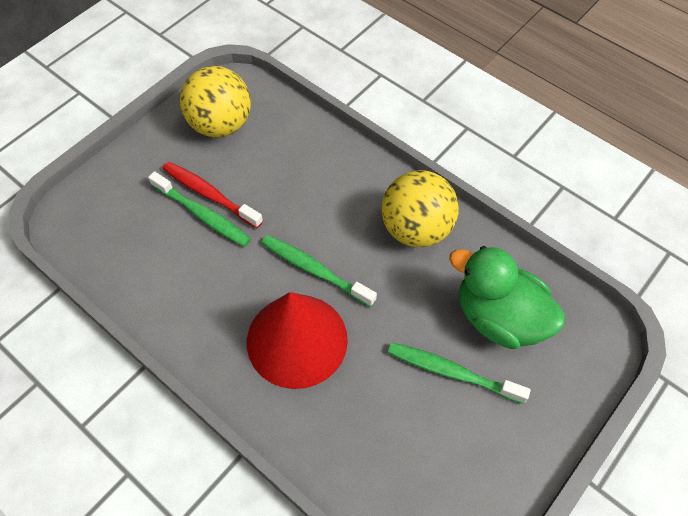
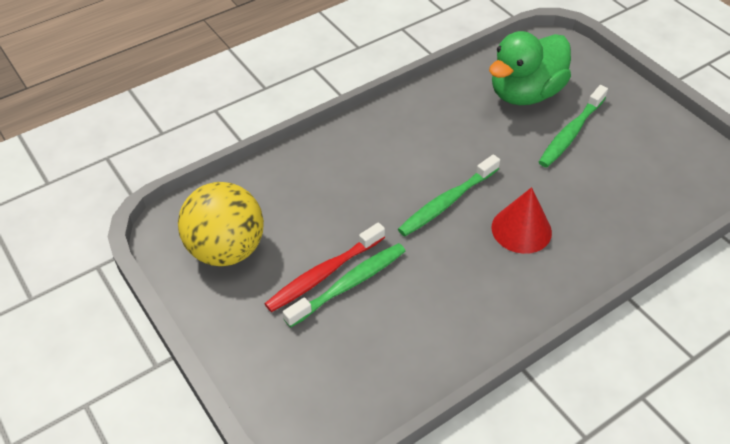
camera: 75 degrees left, 10 degrees down
(297, 340) = (521, 229): red cone -> red cone, size x0.60
(416, 229) = (421, 122): yellow ball -> none

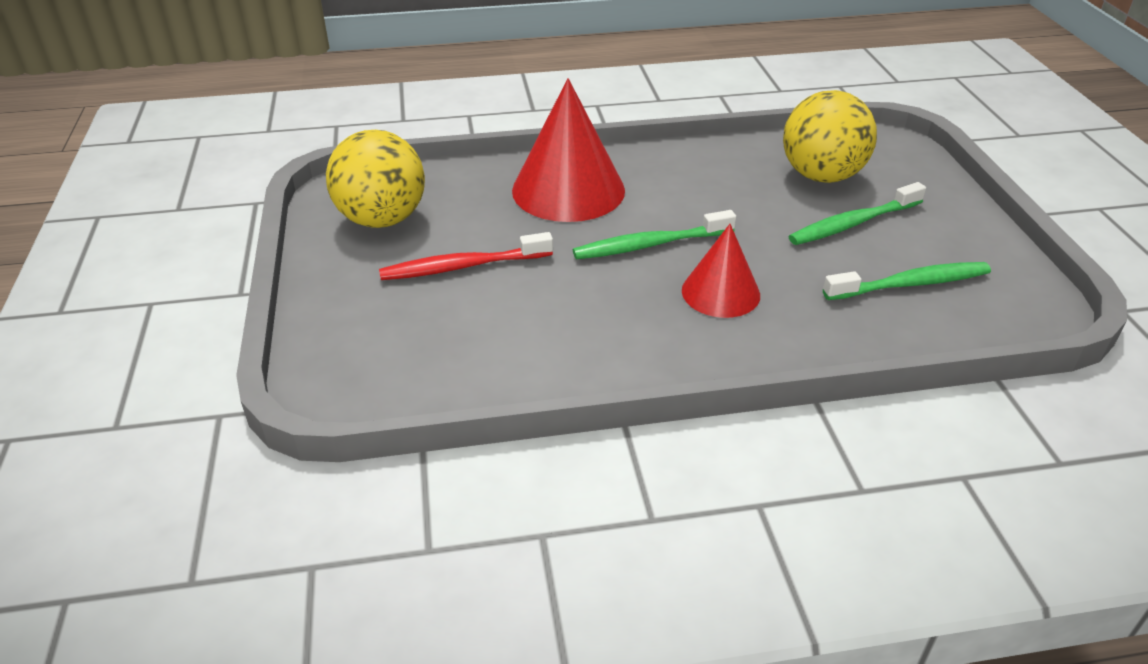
camera: 25 degrees right, 10 degrees down
(349, 284) = (482, 283): green toothbrush -> green toothbrush (910, 284)
(353, 168) = (568, 190): none -> red cone
(525, 93) = (821, 176): green duck -> yellow ball

